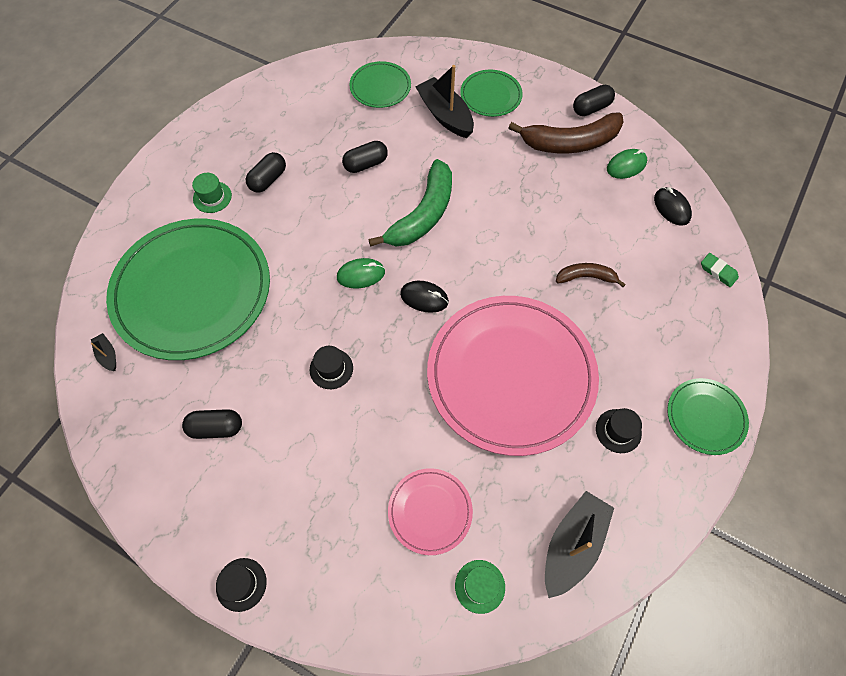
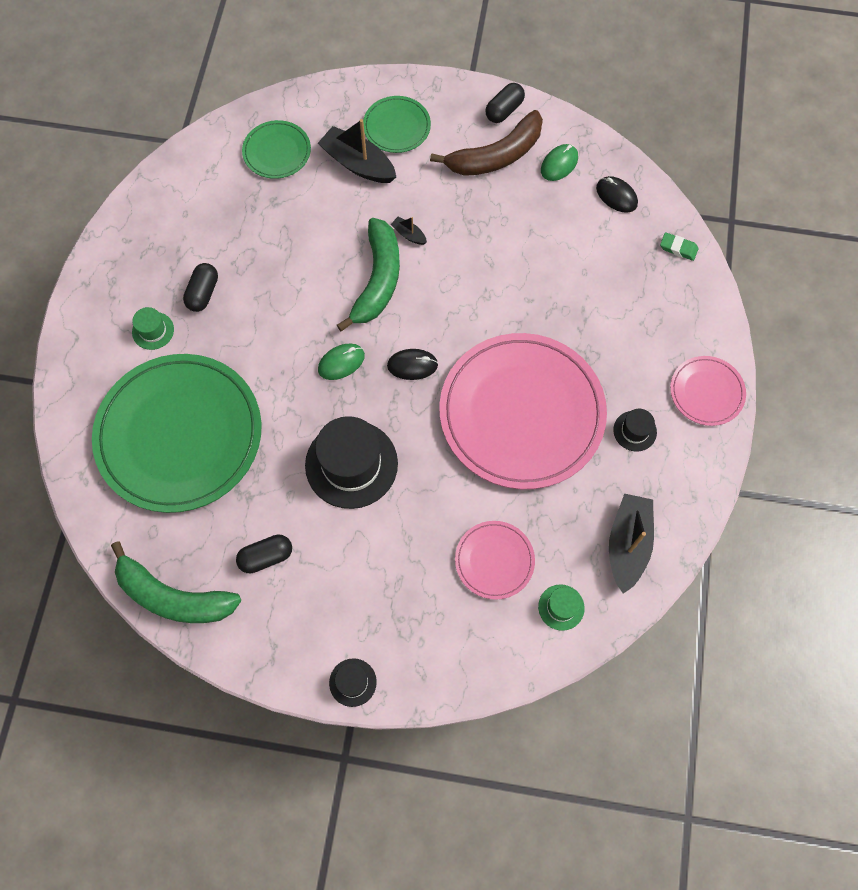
camera: 20 degrees left, 5 degrees up
(108, 355) = (125, 526): black boat -> black boat (409, 234)
(117, 434) = (173, 596): none -> green banana
(331, 369) = (351, 464): black hat -> black hat, size x2.11
(366, 164) = (297, 244): black capsule -> none
(586, 277) = (558, 294): brown banana -> none
(705, 417) = (706, 392): green plate -> pink plate

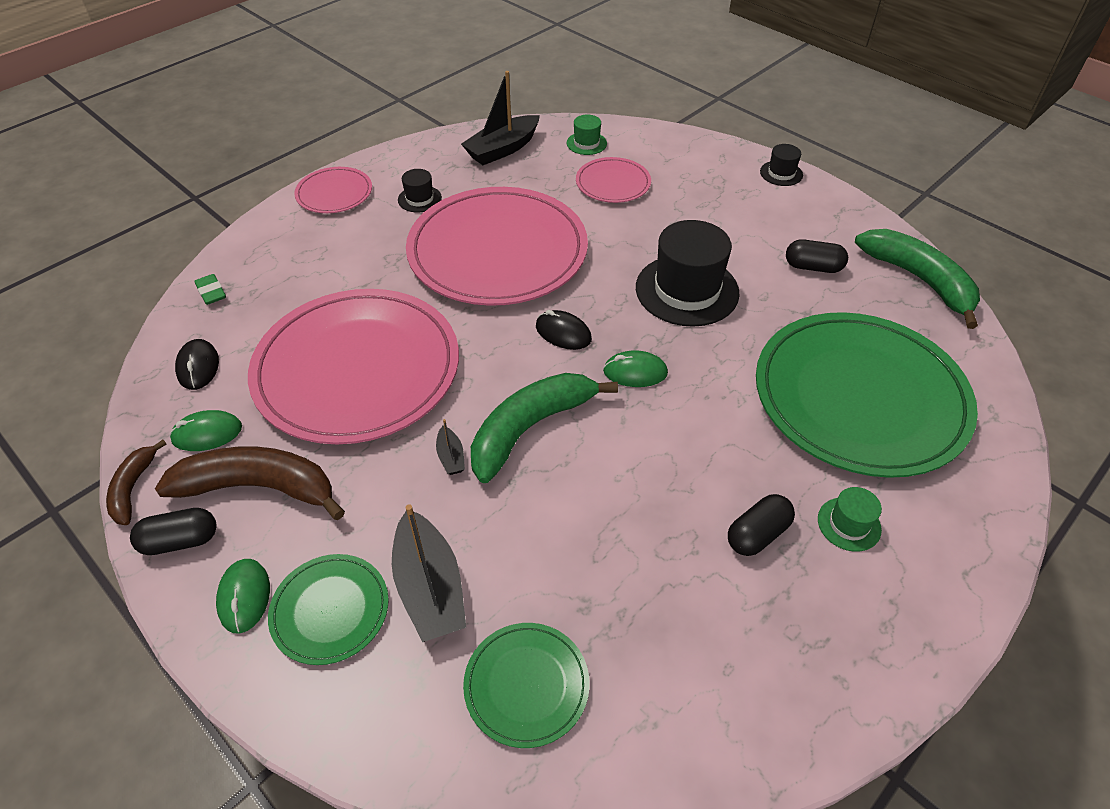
camera: 145 degrees left, 20 degrees down
(443, 108) = (244, 597): none -> green mouse
(519, 254) = (357, 369): none -> pink plate
(560, 116) = (133, 488): none -> brown banana

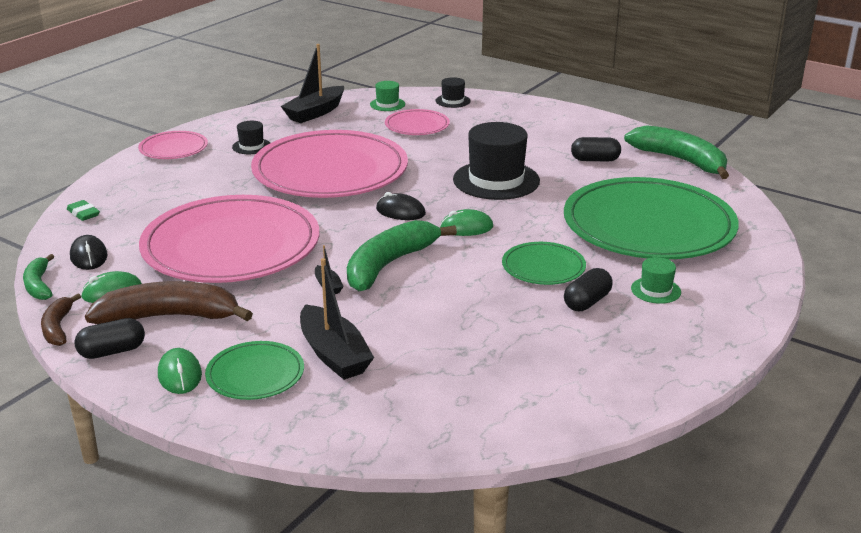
camera: 10 degrees left, 20 degrees down
(132, 410) = (39, 285): none -> green banana
(526, 685) = (428, 394): green plate -> green plate (543, 267)
(781, 173) = (556, 110): black hat -> black hat (453, 101)

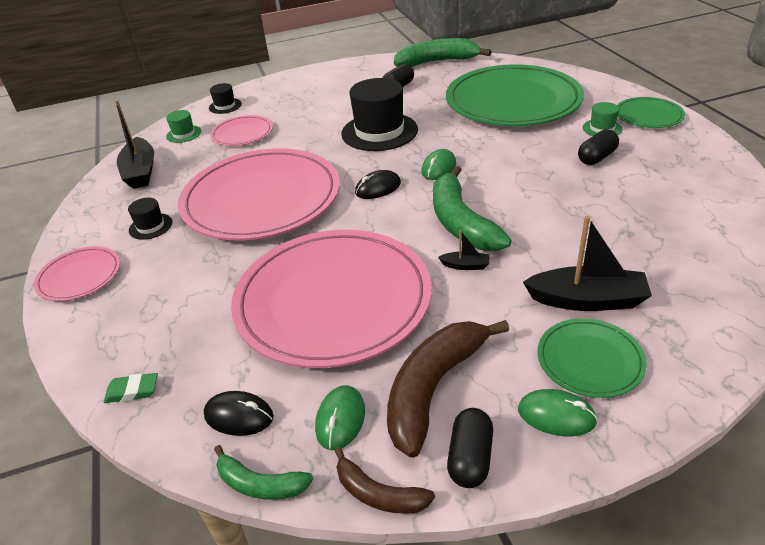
camera: 50 degrees left, 10 degrees up
(543, 267) = (531, 157): green plate -> green plate (648, 116)
(587, 302) = (596, 157): black capsule -> black capsule turned 60 degrees clockwise

